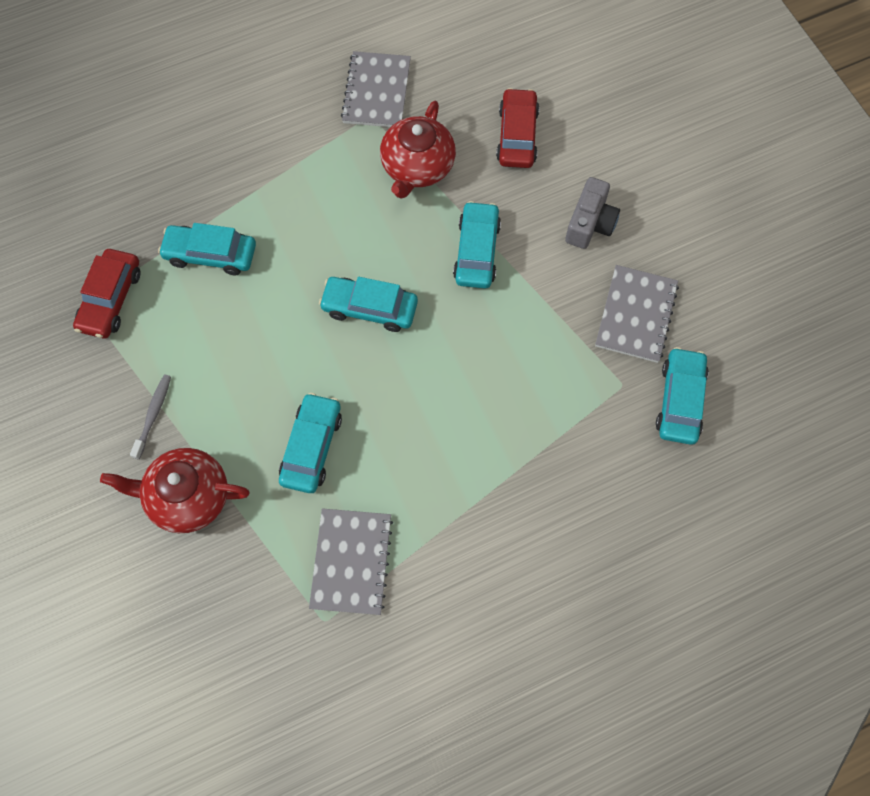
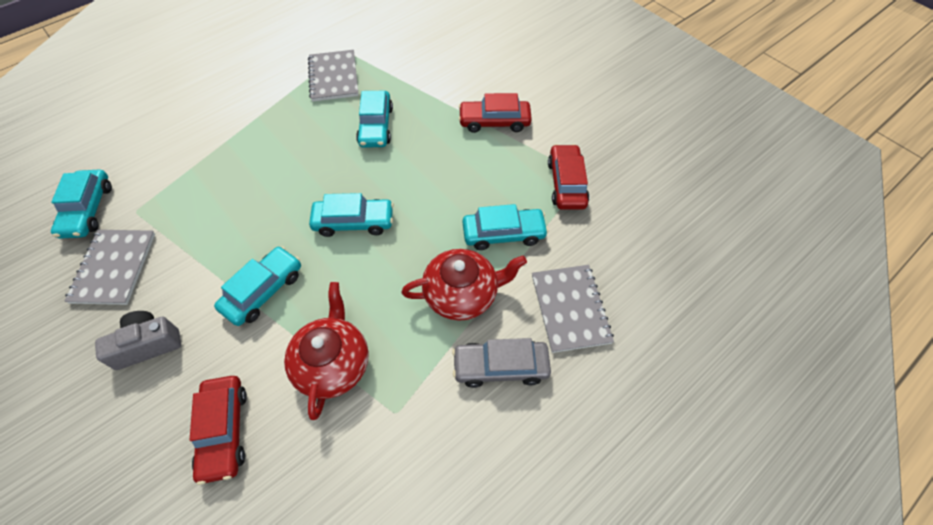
camera: 165 degrees right, 10 degrees down
(153, 415) = (494, 121): grey toothbrush -> red car
(187, 497) = (450, 86): red teapot -> red teapot (462, 294)
(268, 130) = (500, 366): none -> grey car
(376, 91) = (395, 448): grey notebook -> grey notebook (570, 309)
(476, 251) = (263, 290): turquoise car -> turquoise car turned 135 degrees counterclockwise
(590, 223) = (148, 345): grey camera -> grey camera turned 60 degrees clockwise

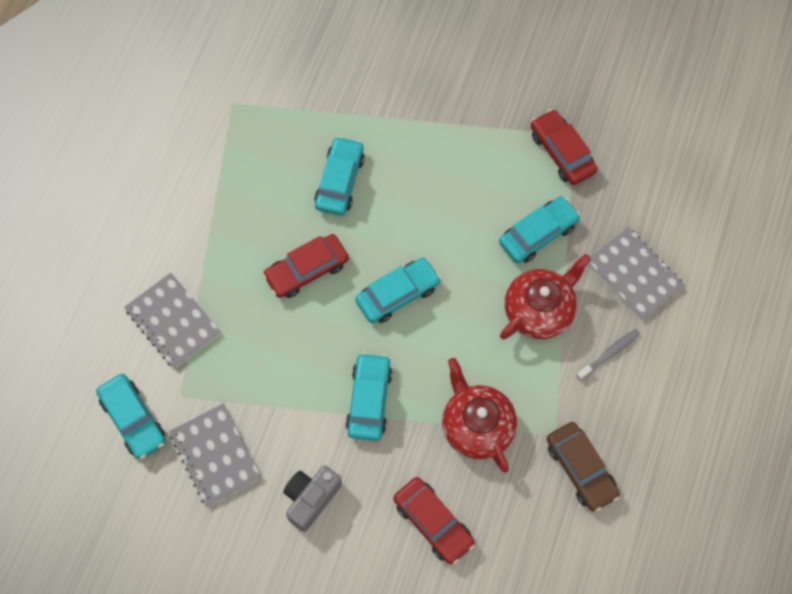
camera: 30 degrees left, 10 degrees up
(333, 77) = (249, 144): grey notebook -> grey notebook (173, 321)
(376, 126) = (340, 181): turquoise car -> turquoise car turned 135 degrees counterclockwise
(397, 464) = (581, 469): none -> brown car
(494, 121) = (452, 116): red car -> red car (307, 270)
(500, 366) = (609, 354): grey car -> grey toothbrush

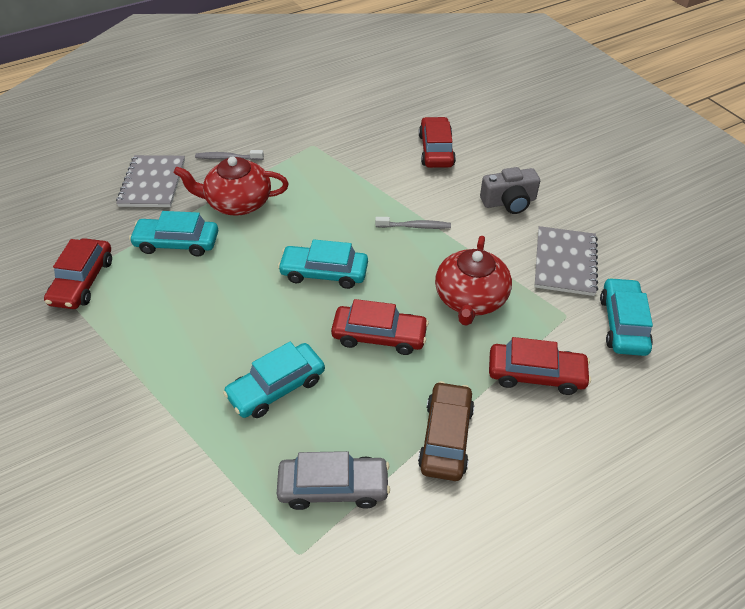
camera: 140 degrees left, 20 degrees down
(173, 321) = (536, 374): grey notebook -> red car
(245, 149) = (333, 487): none -> grey car
(369, 400) = (415, 226): turquoise car -> grey toothbrush
(477, 425) = (356, 174): red teapot -> red teapot (470, 299)
(581, 469) = (317, 124): brown car -> brown car (446, 437)

